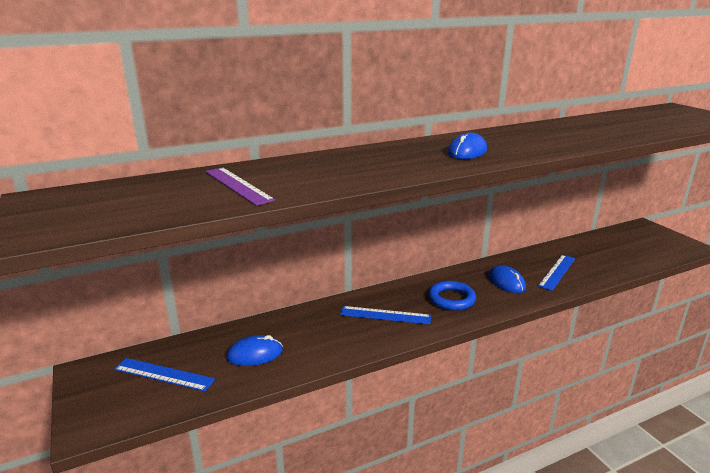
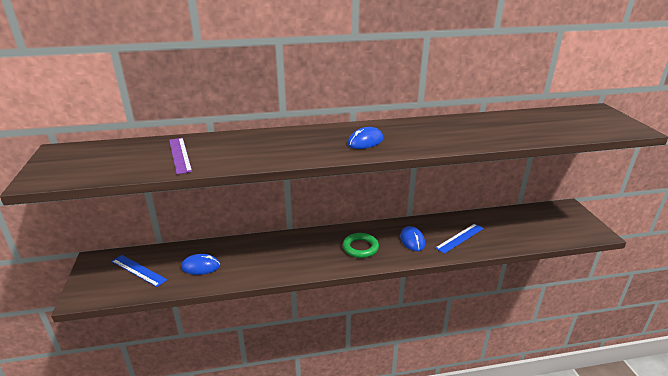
camera: 15 degrees right, 5 degrees up
(385, 315) = (304, 252): blue ruler -> none
(451, 299) = (360, 248): blue ring -> green ring

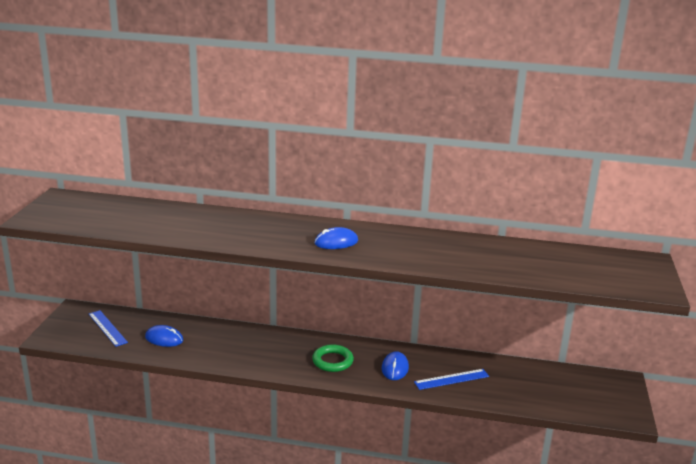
camera: 20 degrees right, 5 degrees down
(180, 155) = (156, 220): purple ruler -> none

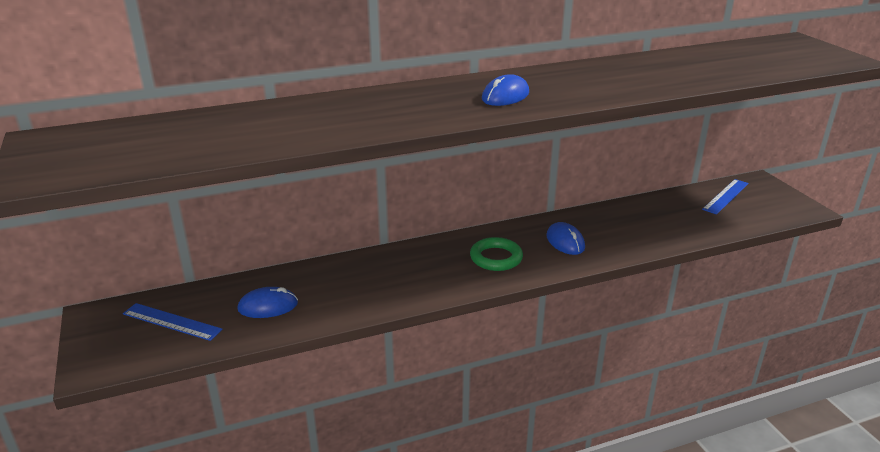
camera: 30 degrees left, 5 degrees up
(451, 379) = (629, 232): blue ruler -> blue ruler (725, 196)

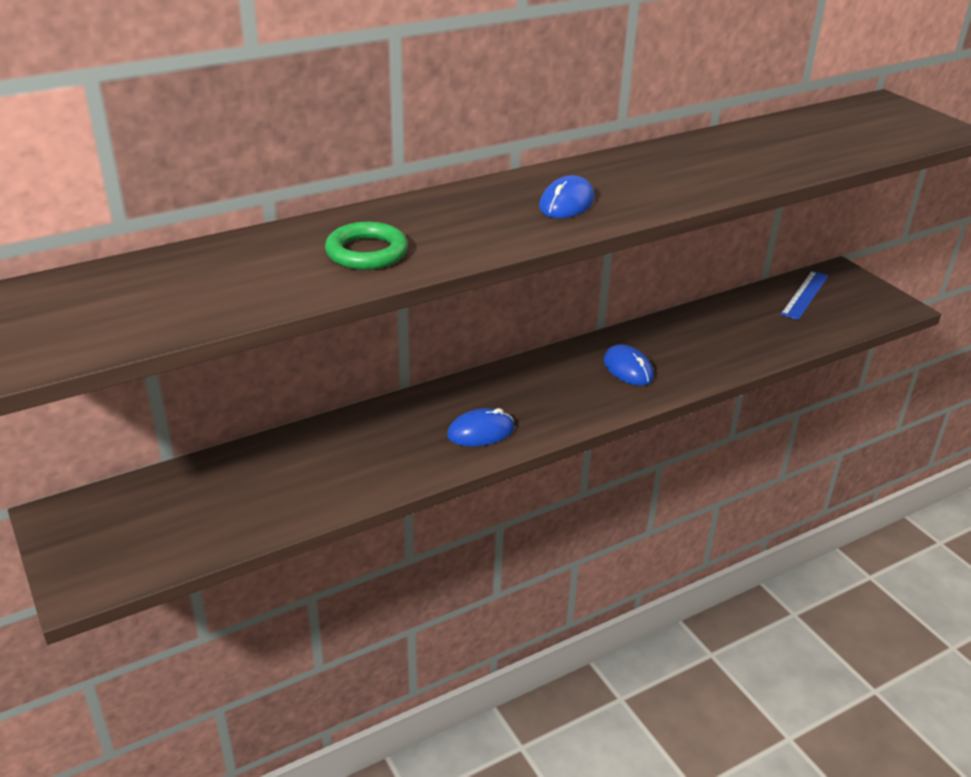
camera: 10 degrees left, 5 degrees up
(171, 322) = (163, 516): blue ruler -> none
(268, 306) = (282, 485): blue mouse -> blue mouse (481, 432)
(496, 258) = (549, 397): green ring -> green ring (366, 252)

